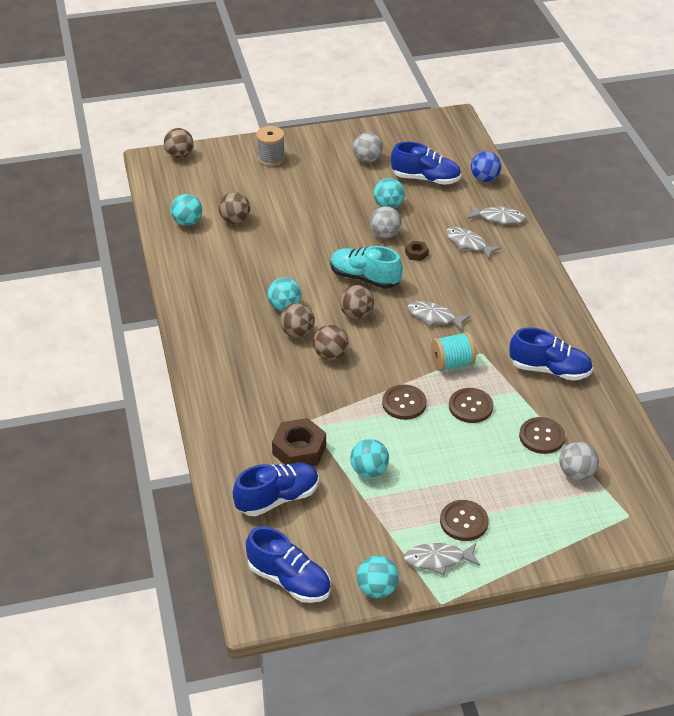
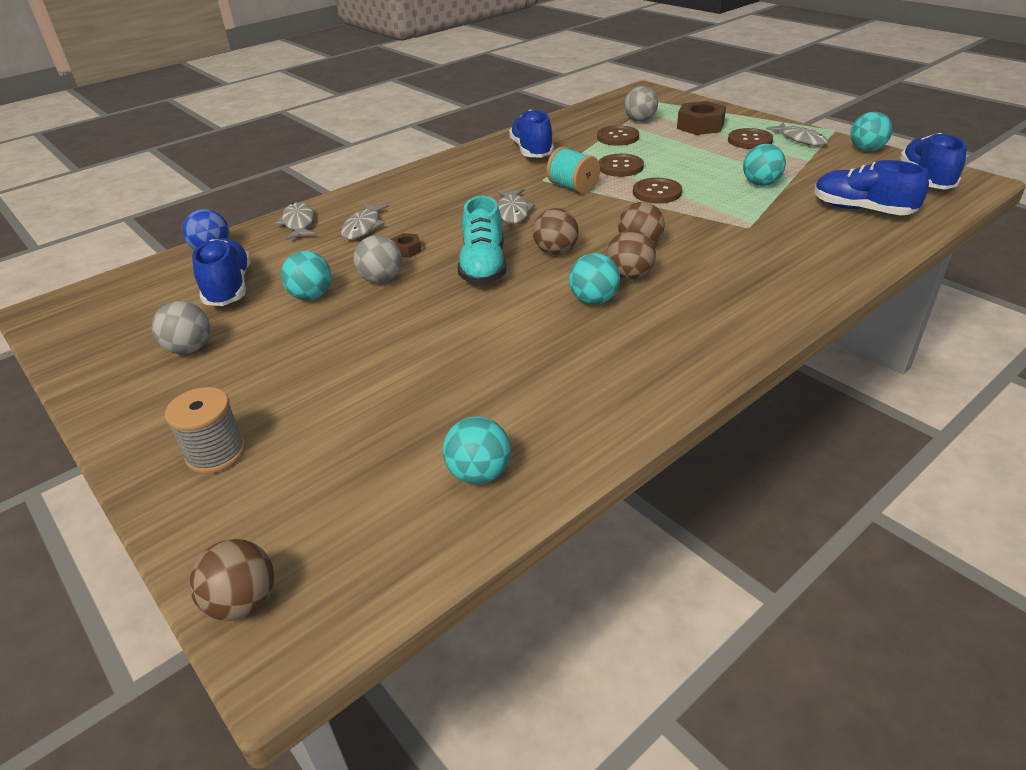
camera: 115 degrees left, 5 degrees down
(235, 220) = (435, 419): brown ball -> none
(299, 450) = (791, 219): brown nut -> brown nut (700, 126)

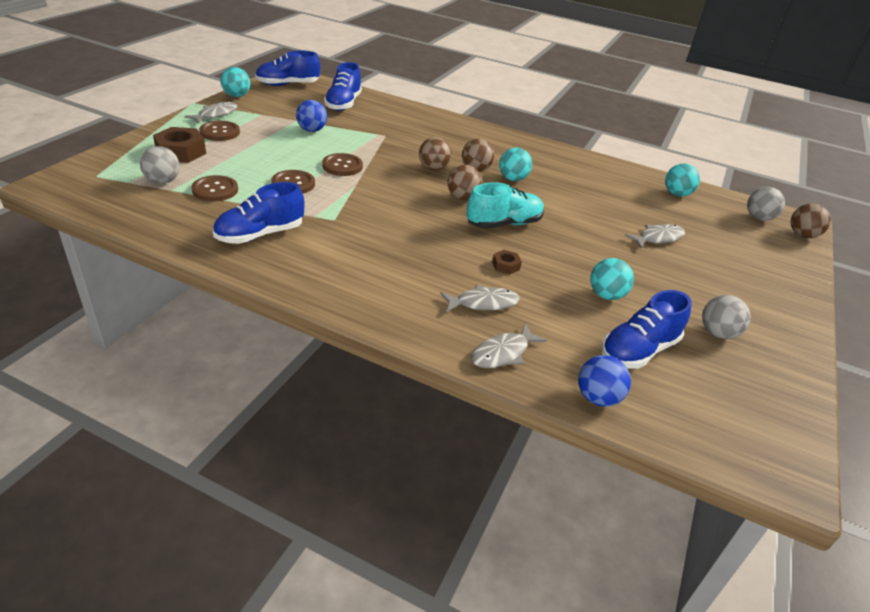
camera: 120 degrees left, 0 degrees up
(216, 453) = (763, 276): grey spool -> none
(381, 279) = (557, 266): grey ball -> grey ball (758, 218)
(513, 212) = (407, 225): grey fish -> grey fish (658, 238)
(573, 187) = (346, 202): turquoise spool -> none
(761, 184) = (312, 130): turquoise ball -> blue ball

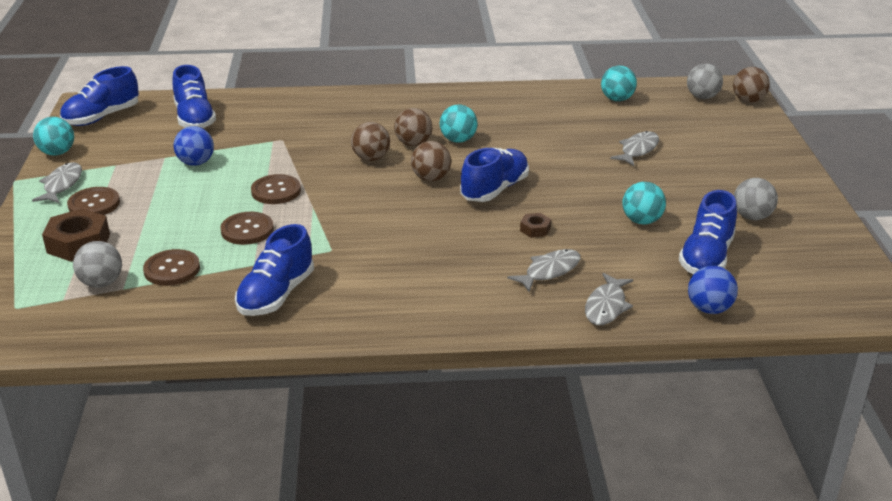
camera: 25 degrees left, 5 degrees down
(504, 224) = (495, 189): turquoise shoe -> blue shoe

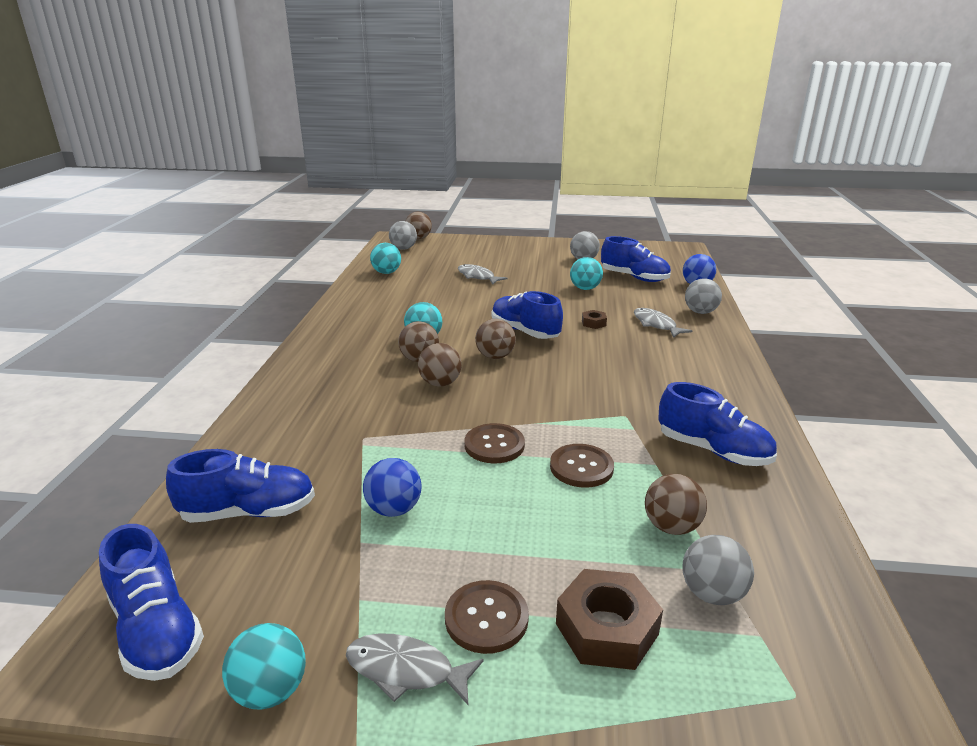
camera: 80 degrees left, 5 degrees down
(172, 269) = (671, 527): brown button -> brown ball
(606, 306) = (700, 312): grey fish -> grey ball

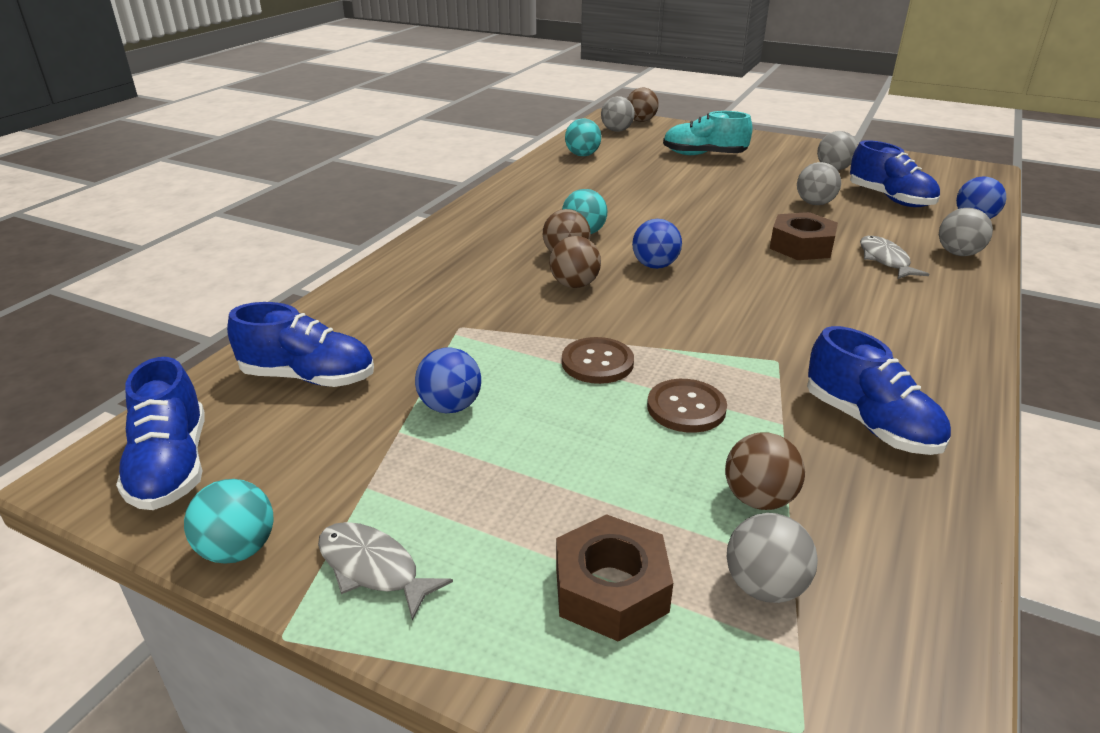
camera: 20 degrees right, 5 degrees up
(477, 277) = (686, 173): grey fish -> none
(483, 260) = (704, 155): none -> turquoise shoe
(486, 618) = (484, 540): brown button -> none
(495, 356) = (655, 266): brown ball -> blue ball
(525, 331) = (707, 243): blue shoe -> none
(585, 288) = (814, 203): turquoise ball -> grey ball
(593, 323) = (801, 246): brown nut -> brown nut, size x1.99

